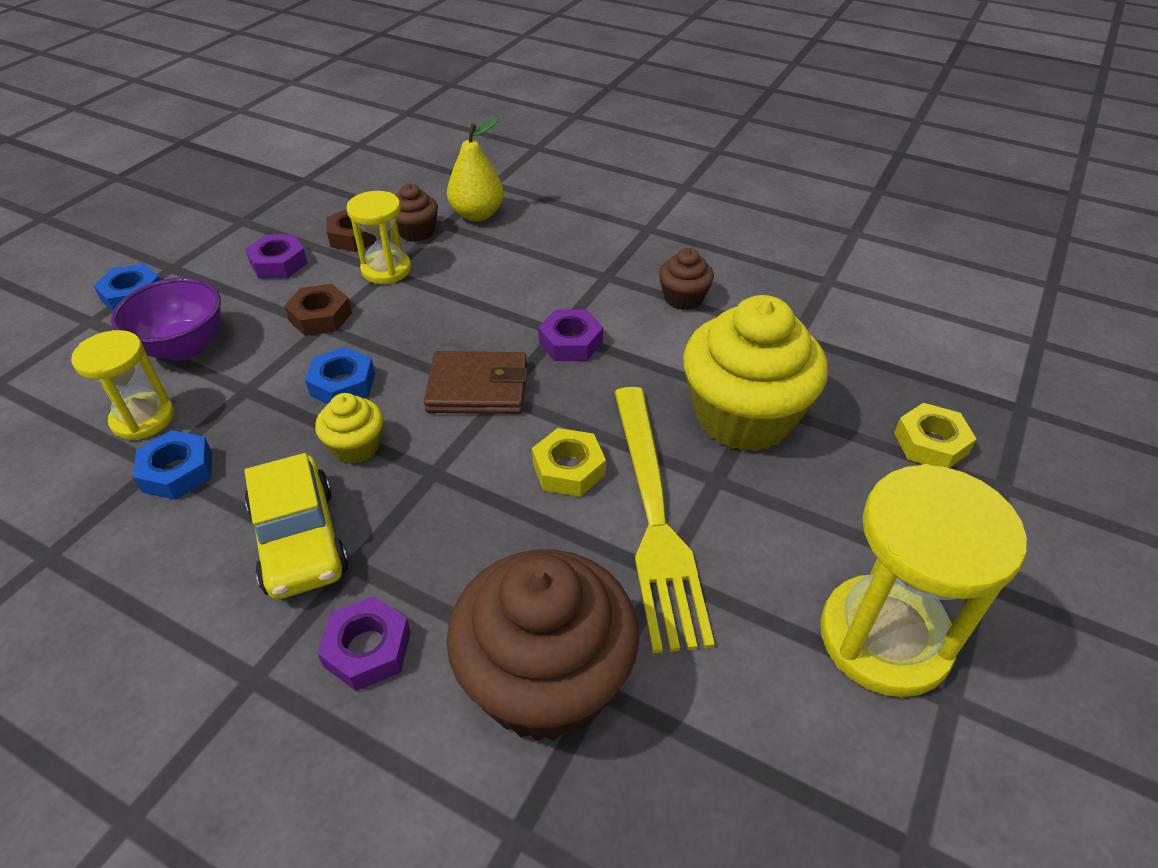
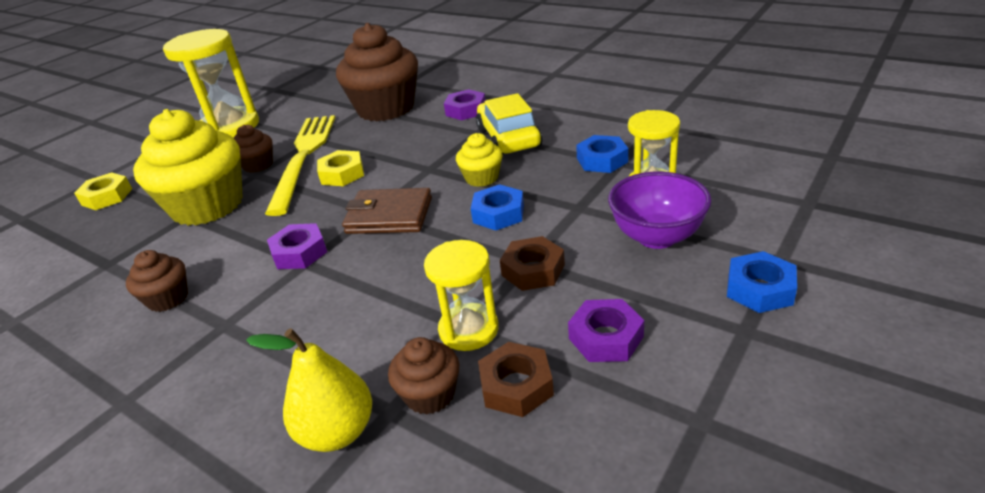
camera: 170 degrees left, 10 degrees down
(727, 502) = (258, 165): none -> brown cupcake

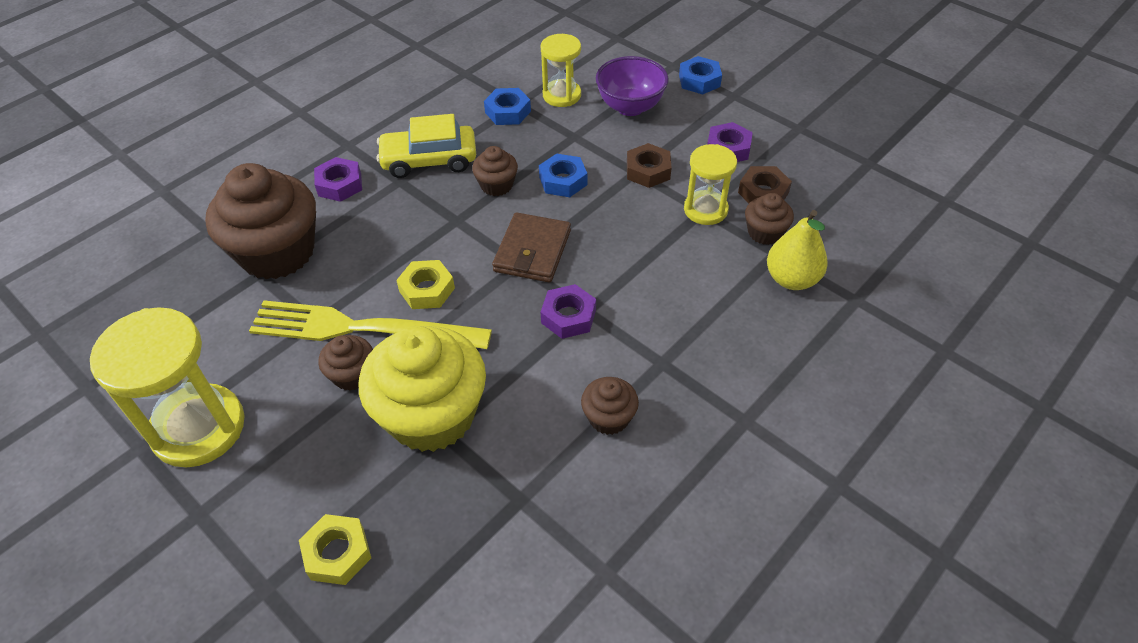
camera: 85 degrees left, 15 degrees up
(482, 178) = (496, 185): yellow cupcake -> brown cupcake

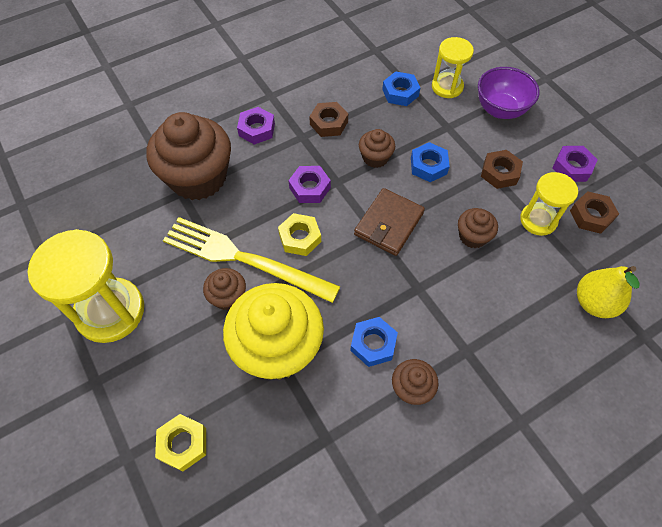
camera: 15 degrees right, 10 degrees up
(429, 160) = (329, 123): yellow car -> brown nut
(568, 316) = (402, 289): purple nut -> purple nut (310, 188)
(699, 80) = (564, 97): blue nut -> blue nut (373, 344)
(765, 232) = (582, 254): brown cupcake -> brown cupcake (473, 236)

